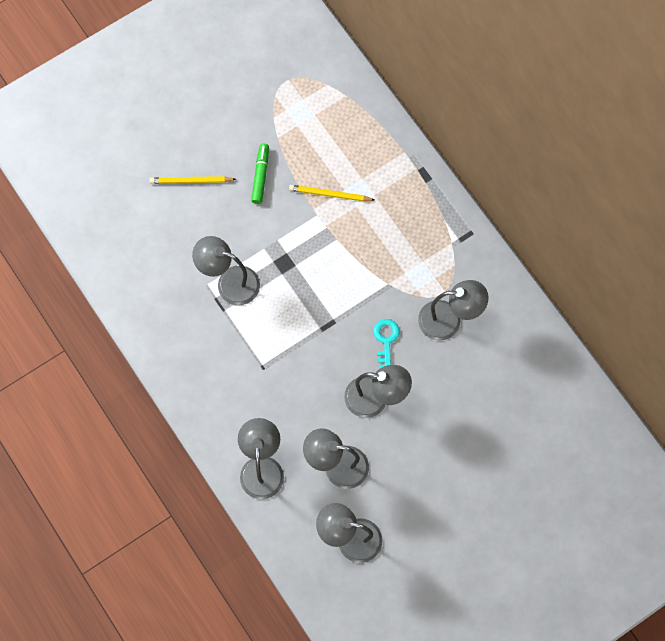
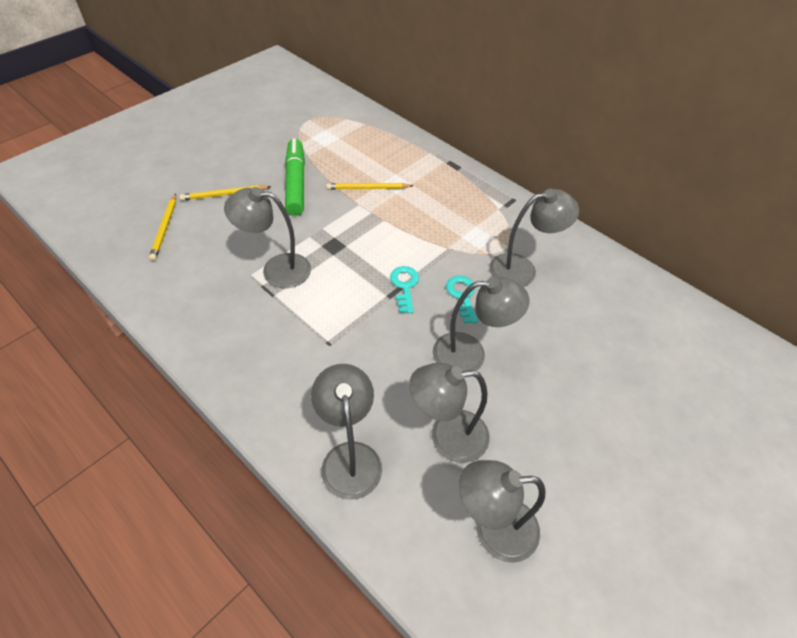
camera: 15 degrees left, 20 degrees down
(135, 216) = (165, 228): none -> yellow pencil
(260, 176) = (295, 183): green marker -> green marker, size x1.61
(338, 320) = (404, 286): none -> turquoise key

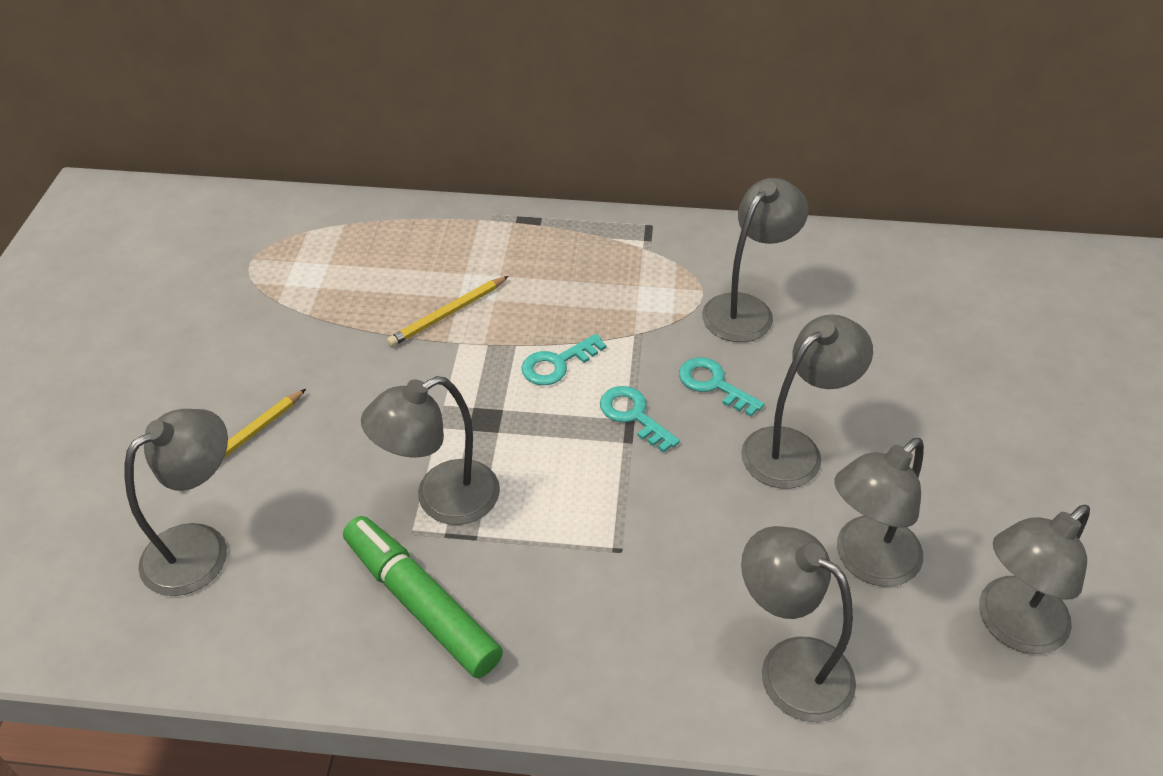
camera: 35 degrees left, 5 degrees down
(165, 228) = (201, 548): yellow pencil -> grey lamp
(295, 183) = (335, 364): green marker -> green marker (421, 604)
(394, 240) = (557, 364): none -> turquoise key

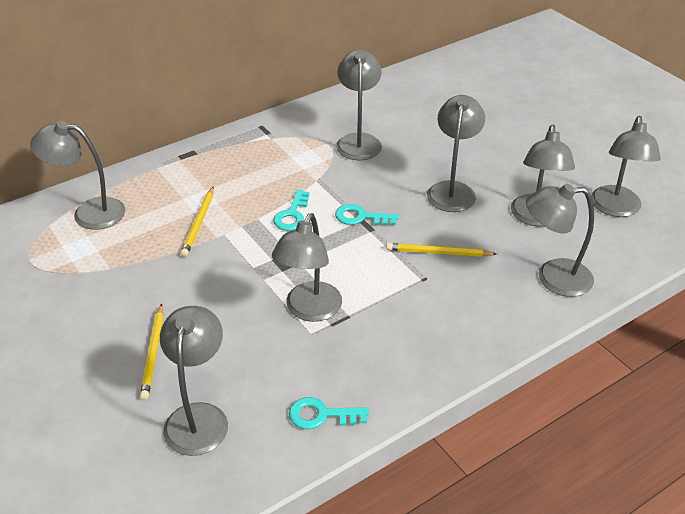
camera: 40 degrees left, 5 degrees down
(358, 237) = (88, 213): none -> grey lamp
(421, 604) = (359, 362): green marker -> none
(675, 526) = (438, 253): none -> yellow pencil
(713, 384) = (383, 182): turquoise key -> turquoise key (321, 415)

